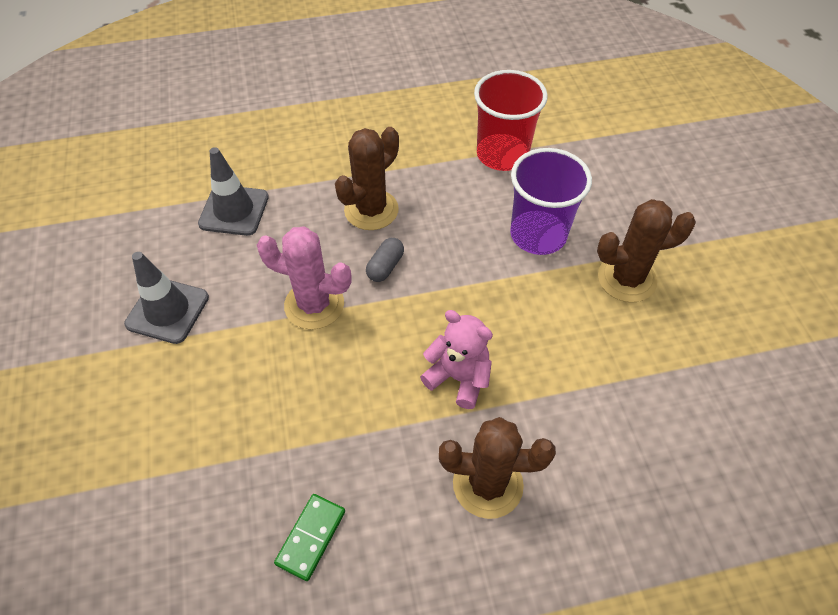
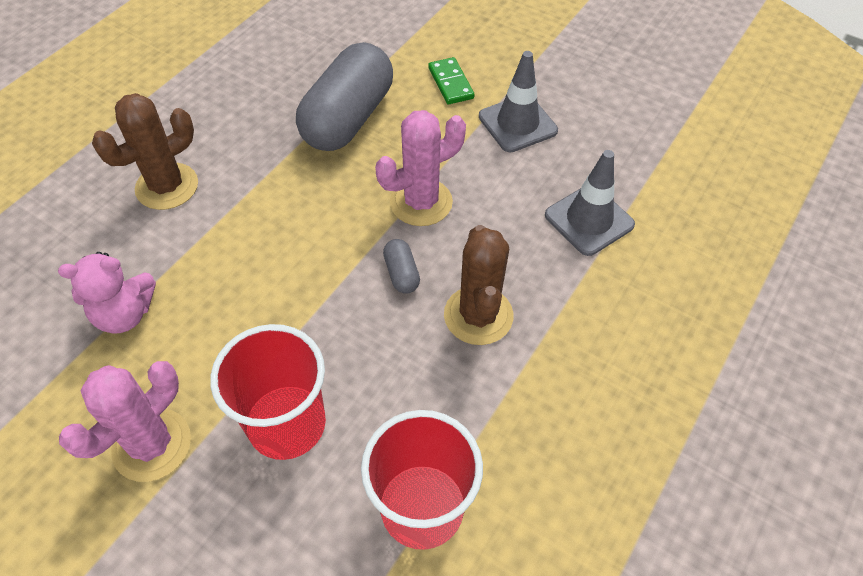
camera: 135 degrees right, 0 degrees up
(275, 429) = (348, 118): none -> grey capsule
(311, 537) = (261, 92): green domino -> green domino (450, 83)
(458, 378) = (248, 234): pink teddy bear -> pink teddy bear (125, 314)
(538, 234) = (287, 424): purple cup -> red cup
(626, 279) = (152, 445): brown cactus -> pink cactus

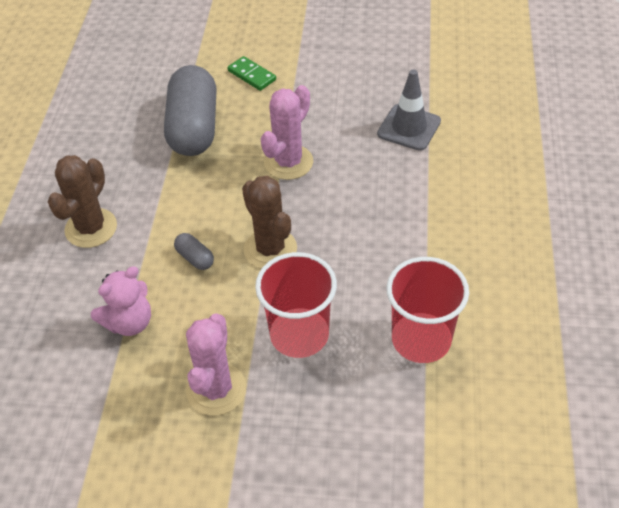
camera: 25 degrees left, 5 degrees down
(401, 274) = (308, 212): grey capsule -> grey capsule (195, 258)
(478, 315) = (377, 215): brown cactus -> brown cactus (270, 249)
(517, 124) = (319, 85): grey traffic cone -> none

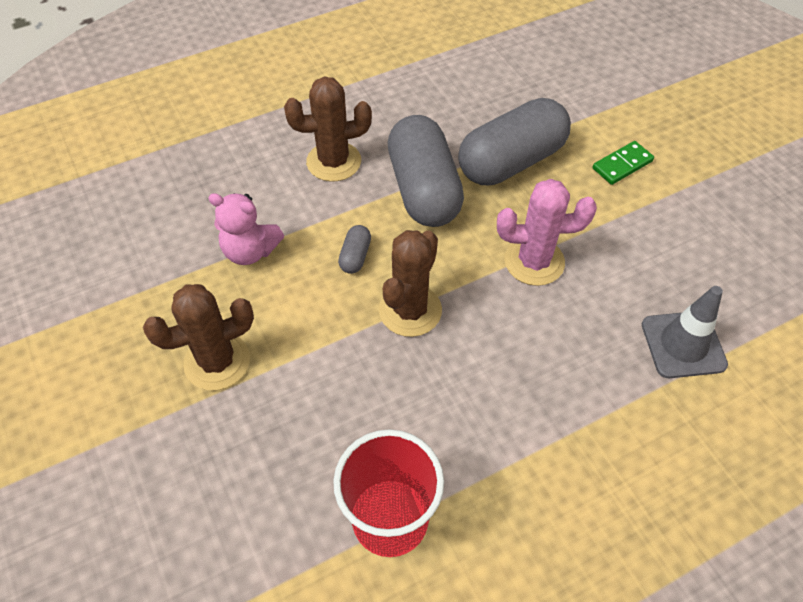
camera: 55 degrees right, 5 degrees up
(171, 188) = (423, 190): none -> grey capsule
(216, 389) = (217, 361): pink cactus -> brown cactus
(251, 75) = (622, 165): green domino -> green domino turned 45 degrees clockwise
(299, 334) = (322, 396): red cup -> none

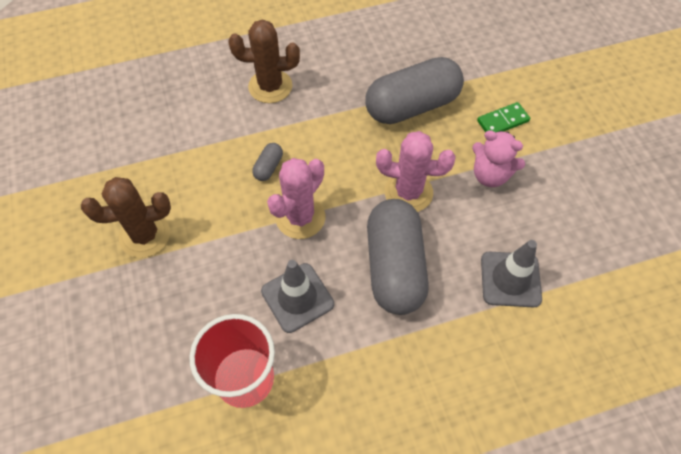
camera: 10 degrees right, 5 degrees up
(250, 251) = (189, 151): pink teddy bear -> pink teddy bear (490, 175)
(410, 310) = (300, 217): brown cactus -> pink cactus
(423, 190) = (335, 120): grey capsule -> grey capsule (394, 267)
(431, 407) = (297, 297): none -> grey traffic cone

